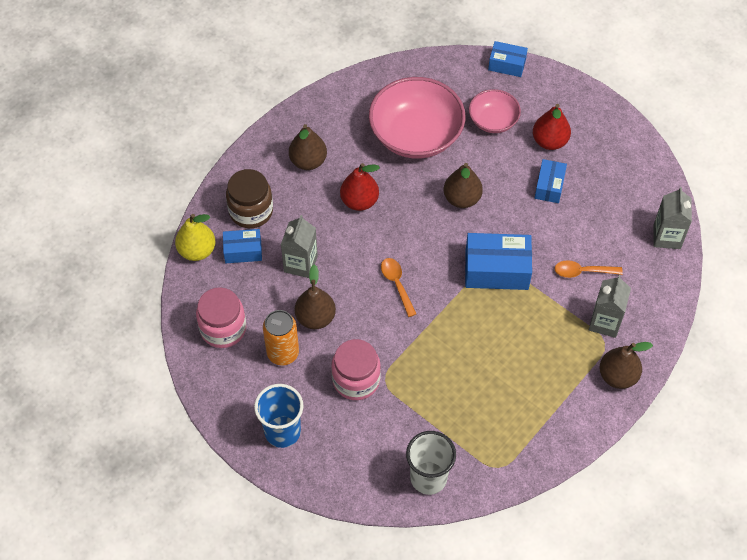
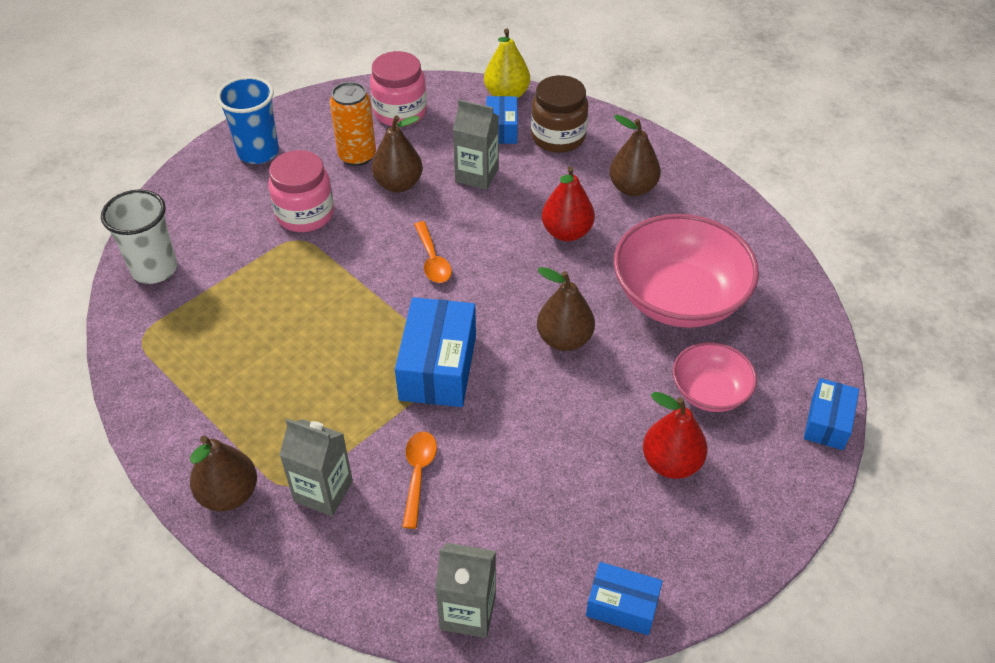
camera: 95 degrees right, 10 degrees down
(397, 284) = (432, 260): orange spoon -> orange spoon turned 90 degrees clockwise
(549, 186) = (581, 451): blue box -> blue box (622, 605)

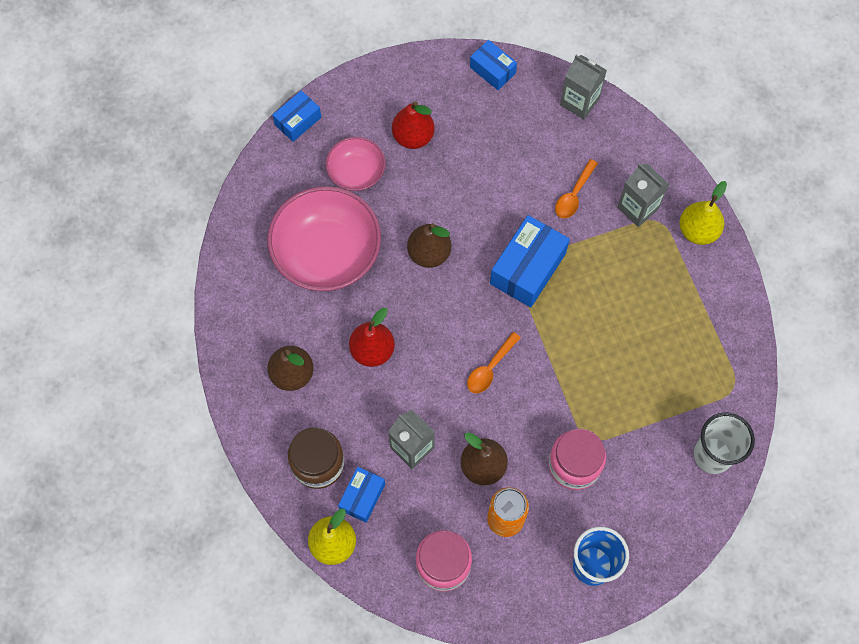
camera: 155 degrees left, 20 degrees up
(229, 494) = (698, 231): brown pear -> yellow pear
(432, 260) = (490, 368): orange spoon -> orange spoon turned 150 degrees counterclockwise

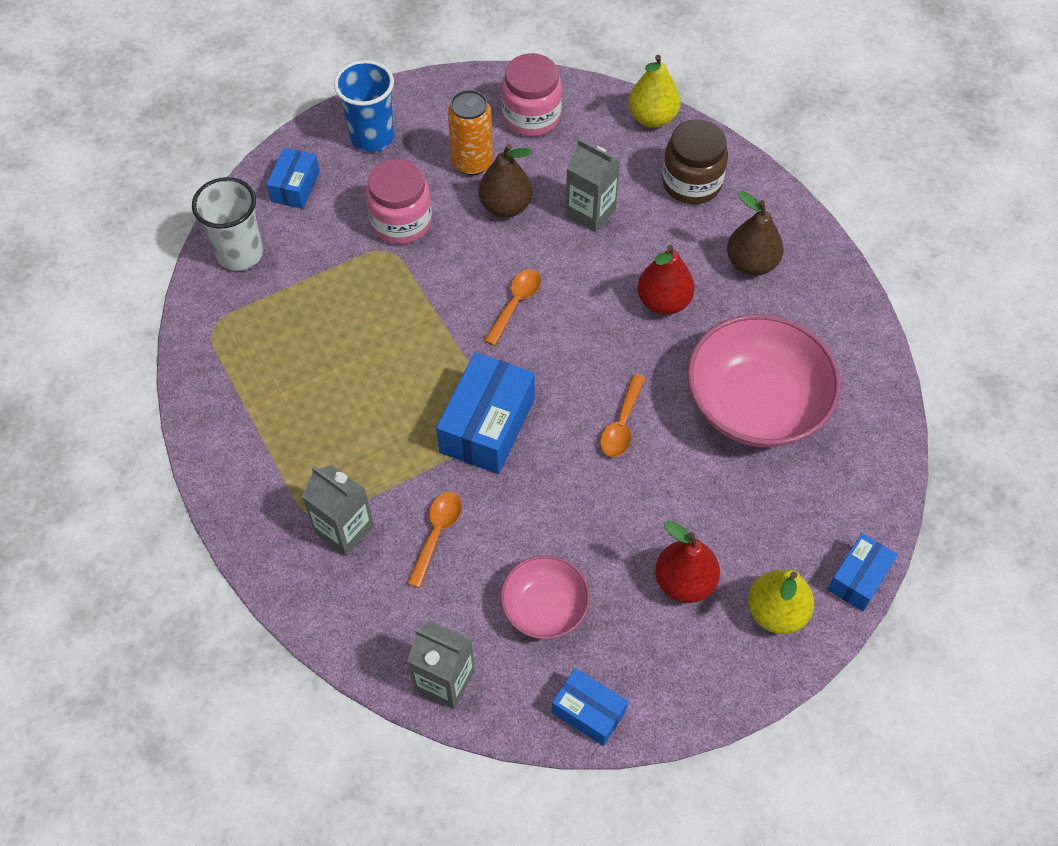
camera: 170 degrees right, 10 degrees down
(356, 172) = (750, 516): pink bowl -> pink bowl (545, 608)
(362, 497) = (633, 160): blue box -> blue box (295, 187)
(429, 253) = (622, 424): brown pear -> orange spoon
(698, 231) = (258, 511): yellow pear -> yellow pear (776, 612)

